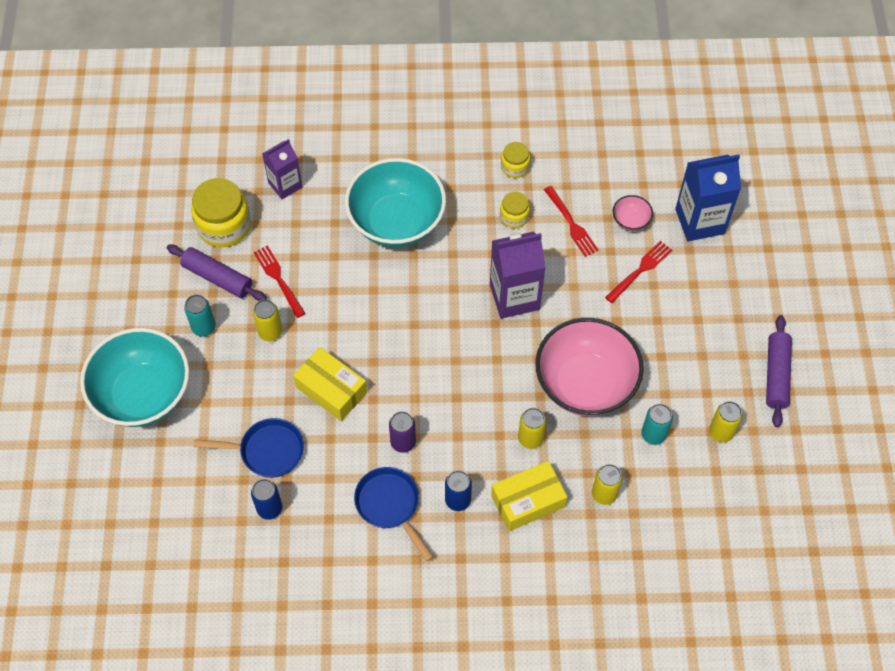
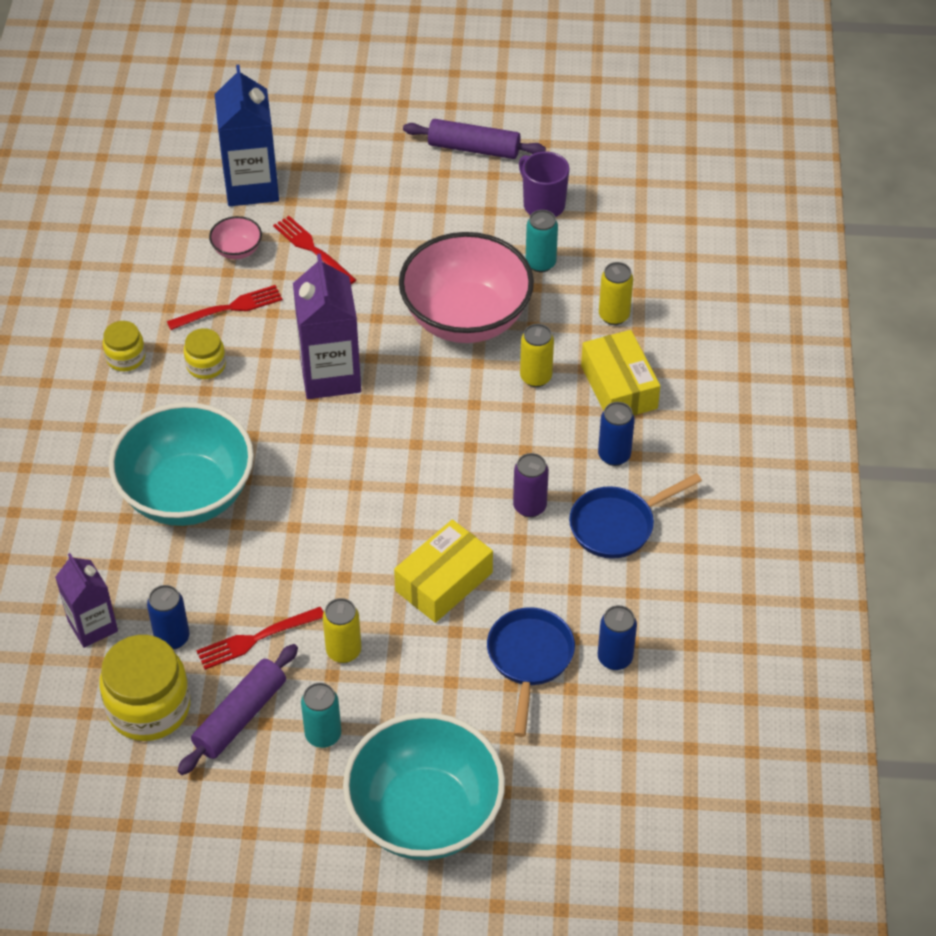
camera: 85 degrees left, 10 degrees down
(277, 231) = (172, 638): none -> blue can
(721, 432) = (543, 205): yellow can -> purple mug

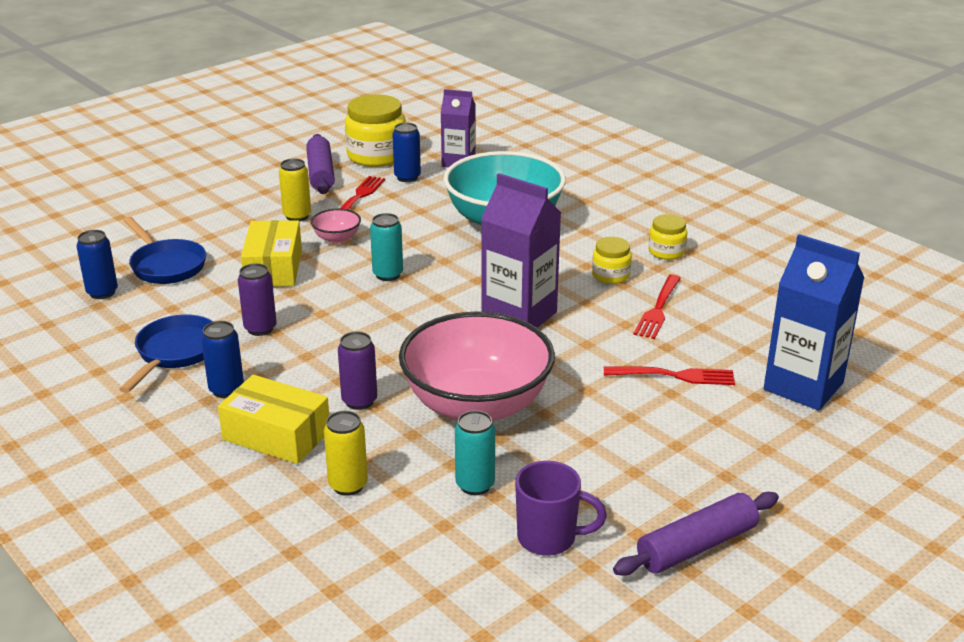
camera: 135 degrees right, 20 degrees down
(237, 250) = (724, 342): pink bowl -> pink bowl (337, 238)
(323, 735) = (262, 188): turquoise can -> turquoise can (388, 275)
(425, 814) = (160, 191): turquoise bowl -> none
(536, 377) = (359, 401): yellow can -> purple can

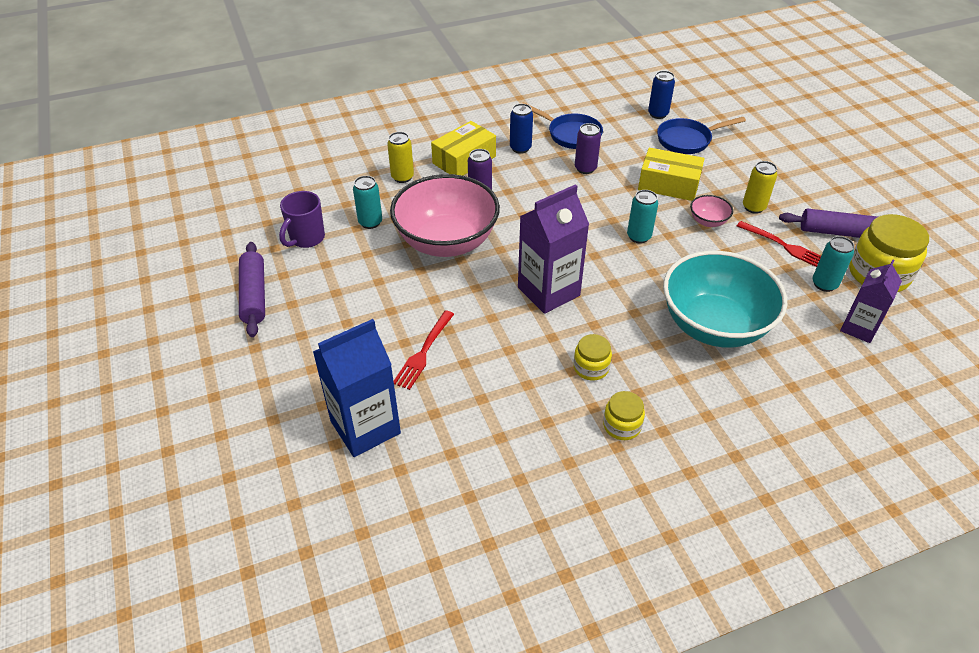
camera: 110 degrees right, 15 degrees up
(407, 177) = (824, 284): blue can -> turquoise can
(658, 309) = (522, 379): red fork -> none

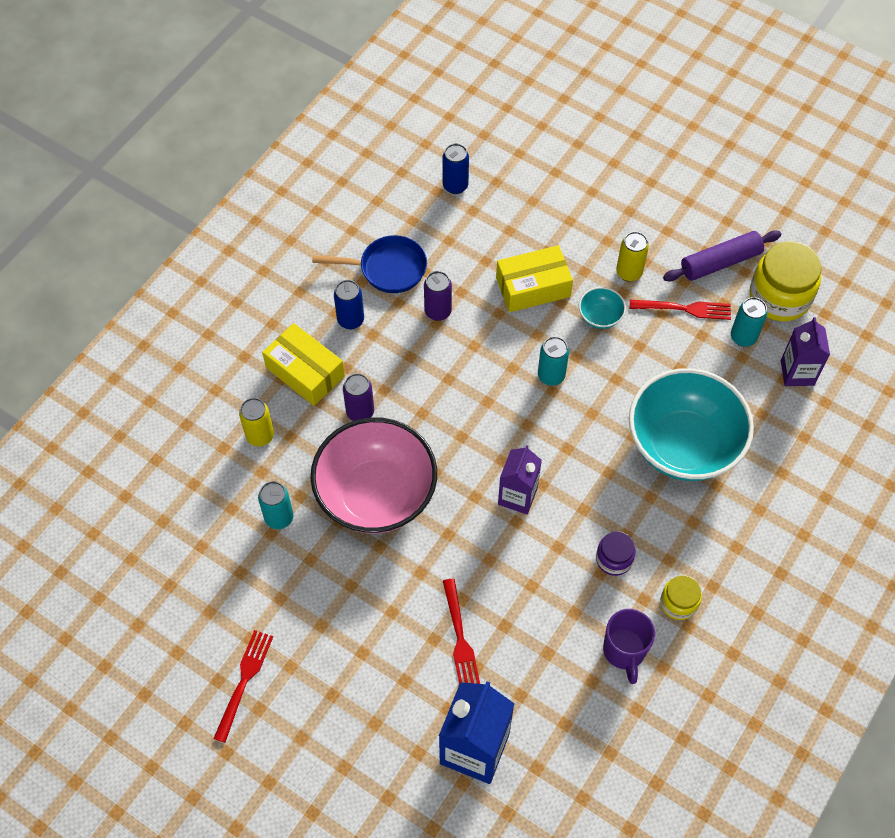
camera: 35 degrees left, 15 degrees up
(254, 295) = (244, 681): purple rolling pin -> red fork
(306, 238) = (231, 579): purple mug -> purple mug (624, 651)
(464, 160) = (305, 372): yellow box -> yellow box turned 60 degrees counterclockwise
(548, 291) = (517, 496): purple carton -> purple carton, size x0.64
(591, 367) = (614, 559): yellow jar -> purple jar
(687, 140) = (510, 210): blue pan -> none
(708, 221) = (600, 317): pink bowl -> turquoise bowl

